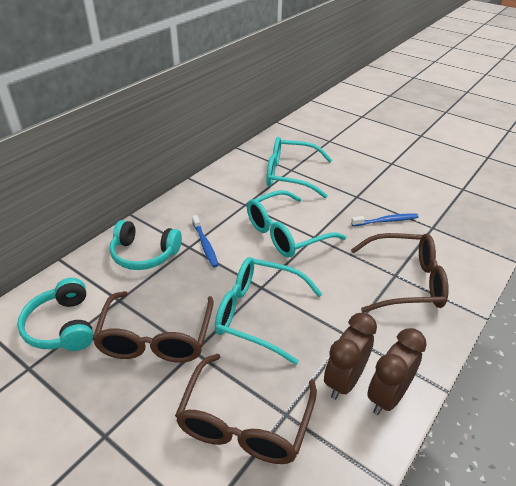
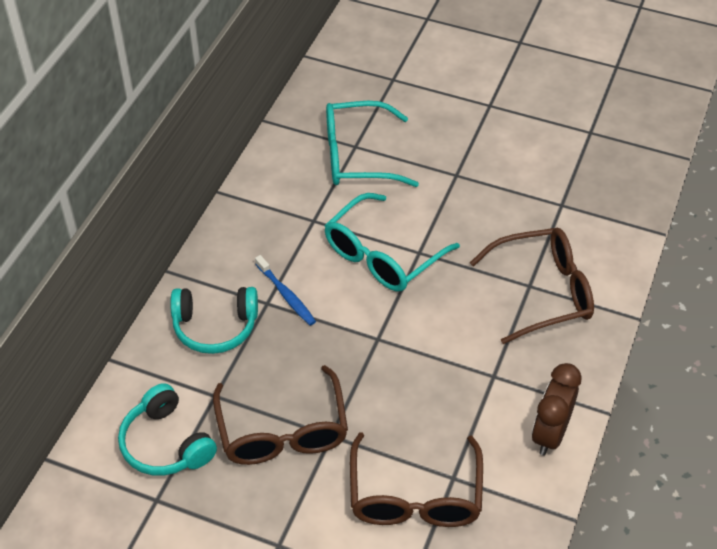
camera: 15 degrees left, 10 degrees up
(257, 313) = (385, 374): turquoise glasses -> none
(344, 380) = (502, 428): brown clock -> none
(386, 221) = (503, 207): blue toothbrush -> none

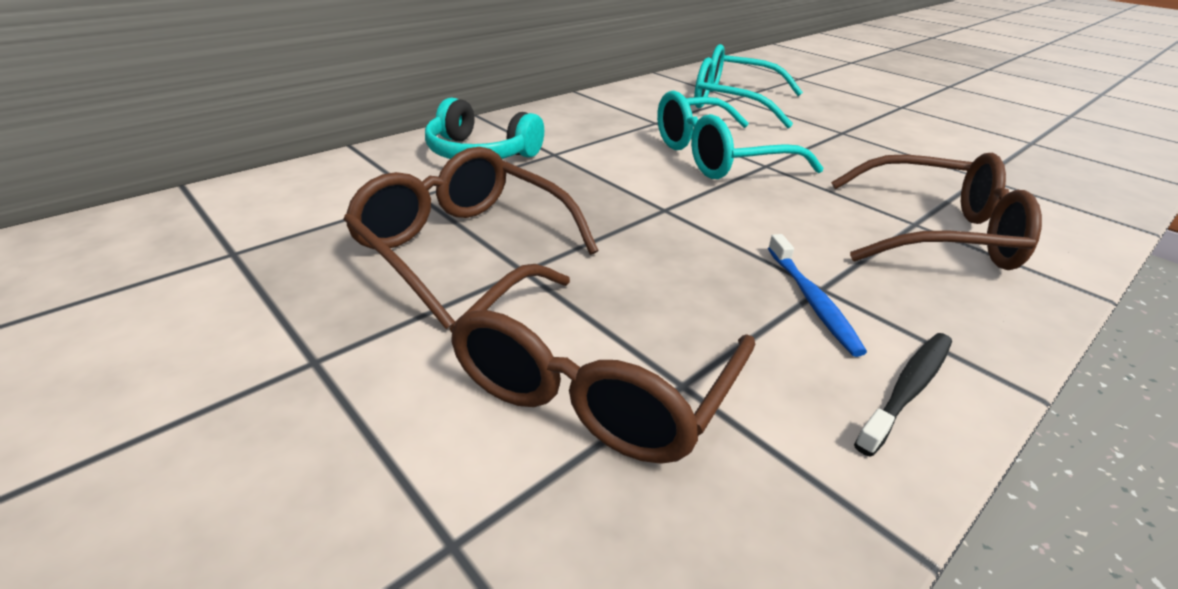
camera: 25 degrees right, 15 degrees down
(166, 443) = (315, 212): turquoise headphones -> none
(282, 431) = (463, 246): brown glasses -> brown glasses turned 120 degrees clockwise
(286, 295) = (580, 154): blue toothbrush -> blue toothbrush (812, 301)
(550, 433) = (908, 389): brown clock -> black toothbrush

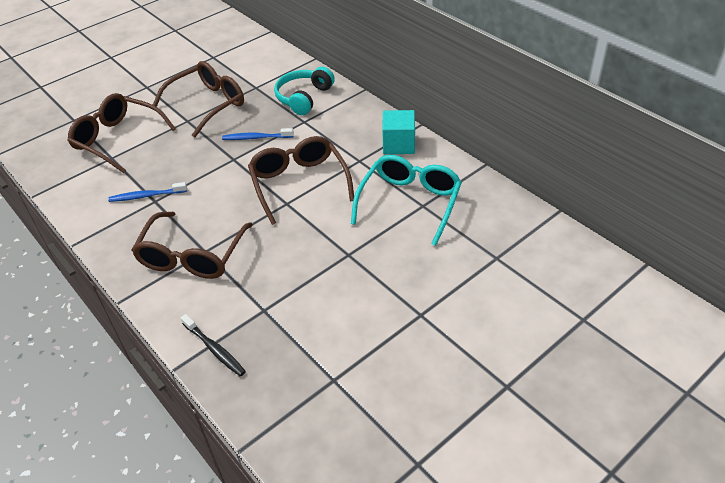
camera: 95 degrees right, 10 degrees up
(598, 190) = (256, 138): none -> blue toothbrush
(619, 102) = (398, 144): none -> turquoise cube
(717, 157) = (299, 183): turquoise glasses -> brown glasses
(908, 389) = (90, 210): black toothbrush -> black toothbrush (214, 349)

